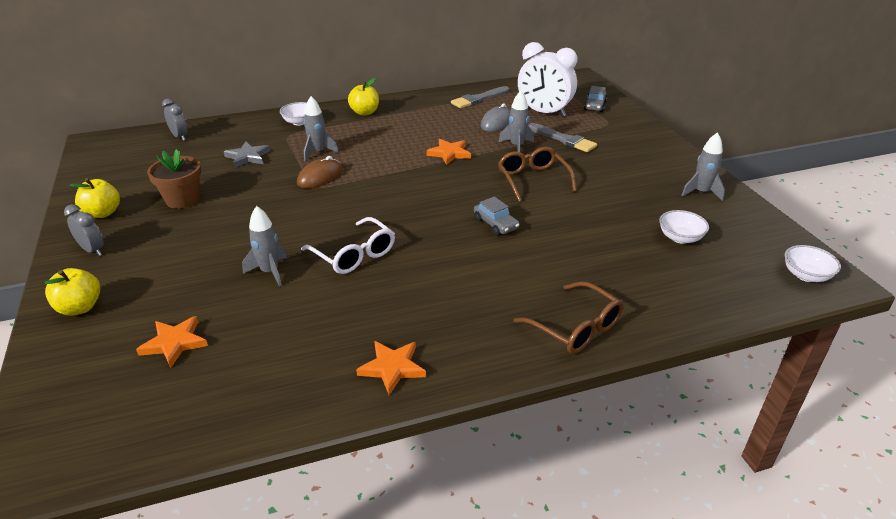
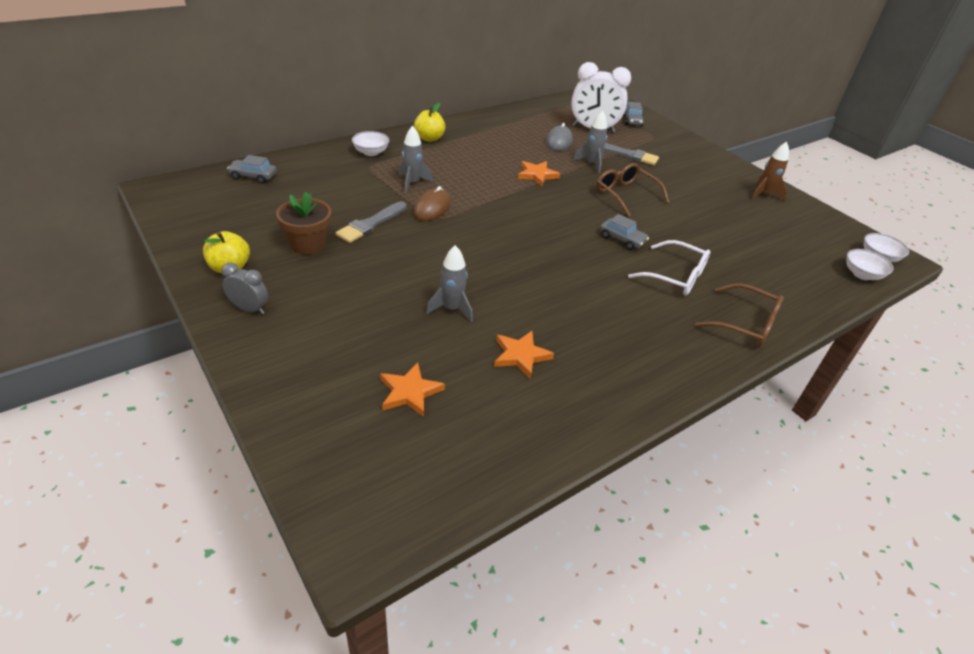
camera: 20 degrees left, 5 degrees up
(80, 307) = (283, 371): yellow apple -> none
(180, 136) = (253, 176): grey clock -> grey car
(248, 157) = (344, 193): grey star -> none
(354, 255) = (519, 282): white glasses -> white glasses (676, 276)
(392, 368) = (624, 383): orange star -> orange star (520, 355)
(478, 99) = (527, 119): grey brush -> grey brush (371, 224)
(680, 238) = (773, 236): white bowl -> white bowl (862, 274)
(701, 192) = (764, 195): grey rocket -> brown rocket

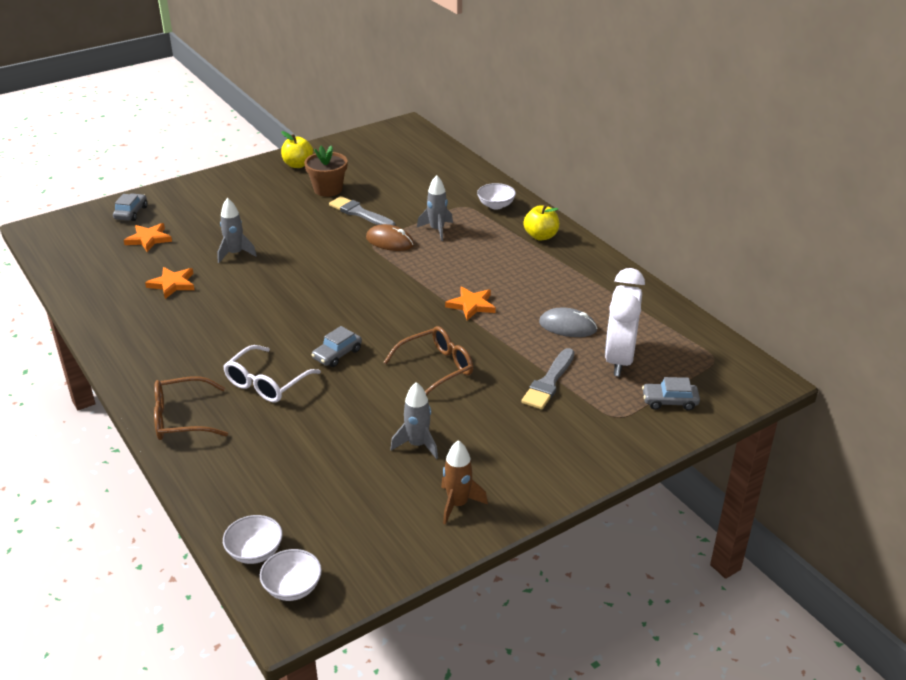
camera: 95 degrees right, 5 degrees down
(250, 309) = (248, 177): grey clock -> none
(253, 176) = (434, 157): grey car -> grey car (131, 213)
(591, 164) = (511, 348): grey rocket -> grey rocket (417, 445)
(745, 324) = (181, 418): brown glasses -> brown glasses turned 45 degrees clockwise

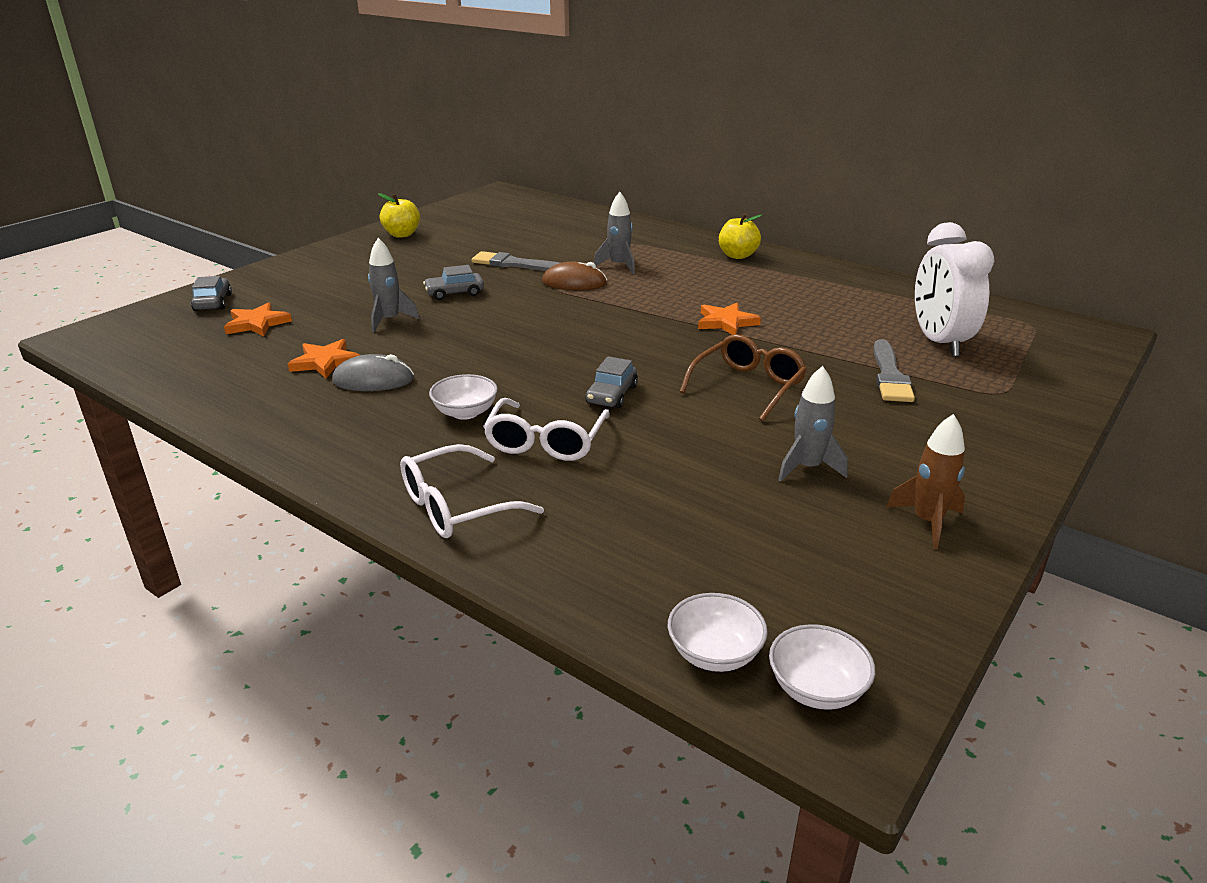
camera: 20 degrees left, 5 degrees down
(181, 418) = (456, 506): brown glasses -> white glasses
(328, 189) = (457, 250): brown flower pot -> none
(496, 205) = (663, 238): white bowl -> white bowl (465, 412)
(567, 326) = (851, 323): grey mouse -> grey mouse (373, 380)
(669, 401) = (1035, 369): grey car -> grey car (454, 293)

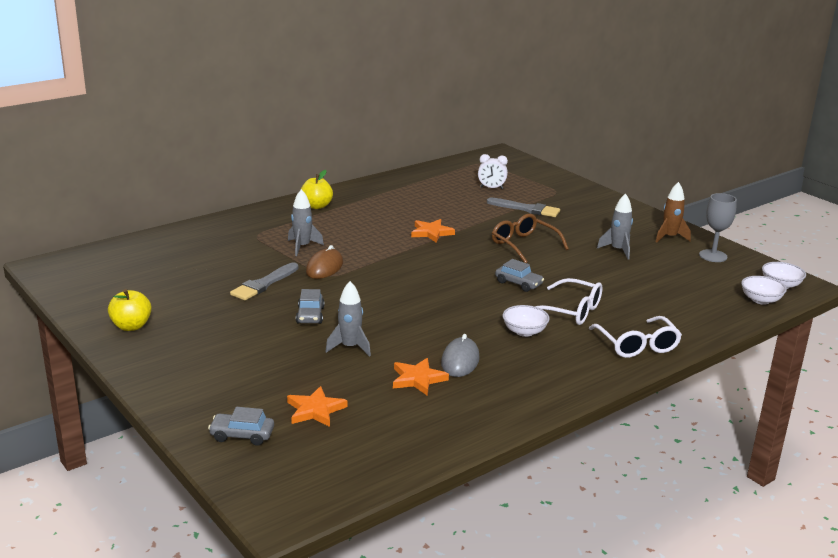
camera: 75 degrees left, 5 degrees down
(888, 581) = (713, 256): none -> grey goblet
(939, 342) = (491, 188): white clock -> white clock, size x0.51

